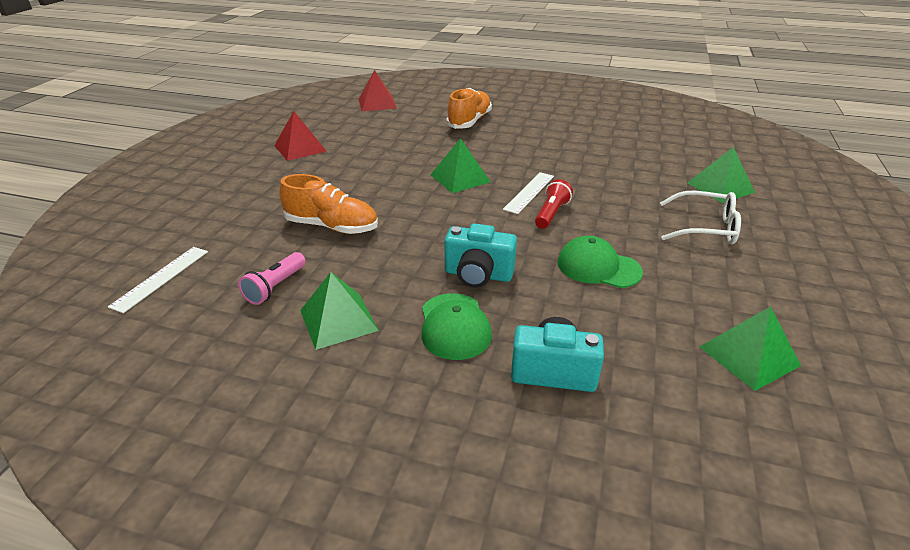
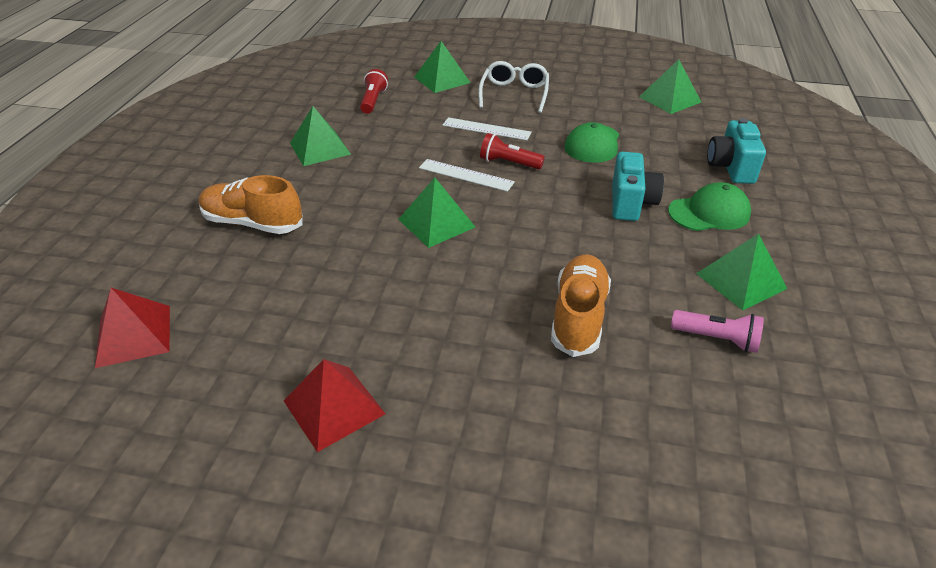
camera: 95 degrees left, 5 degrees up
(161, 278) = (757, 461): white ruler -> white ruler (486, 129)
(566, 137) = (320, 148): none -> green pyramid
(656, 155) = (373, 101): none -> red flashlight

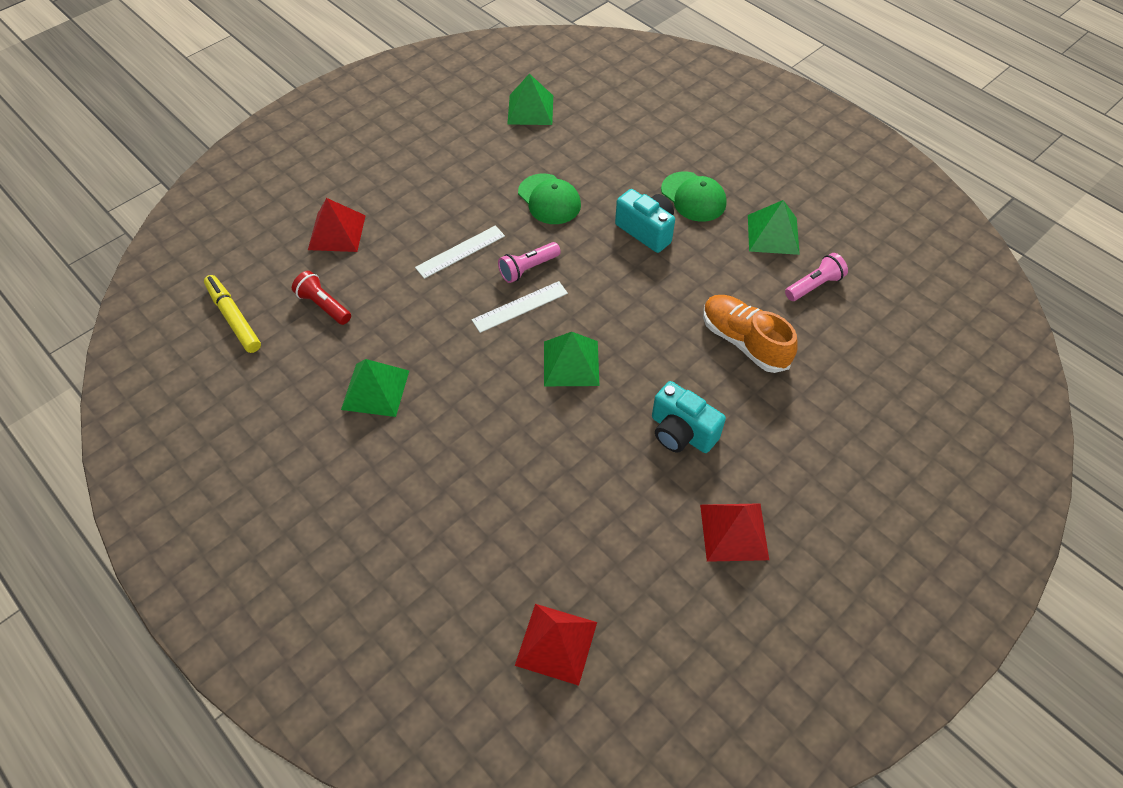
camera: 55 degrees left, 15 degrees up
(253, 223) = (460, 495): orange shoe -> none
(329, 78) = (234, 318): none -> yellow marker
(442, 80) = (337, 232): green pyramid -> red pyramid
(509, 163) = (528, 268): red flashlight -> pink flashlight
(514, 94) = (419, 198): white glasses -> none
(709, 212) = (693, 197): green cap -> green cap turned 120 degrees clockwise
(731, 168) = (653, 146): turquoise camera -> turquoise camera (681, 432)

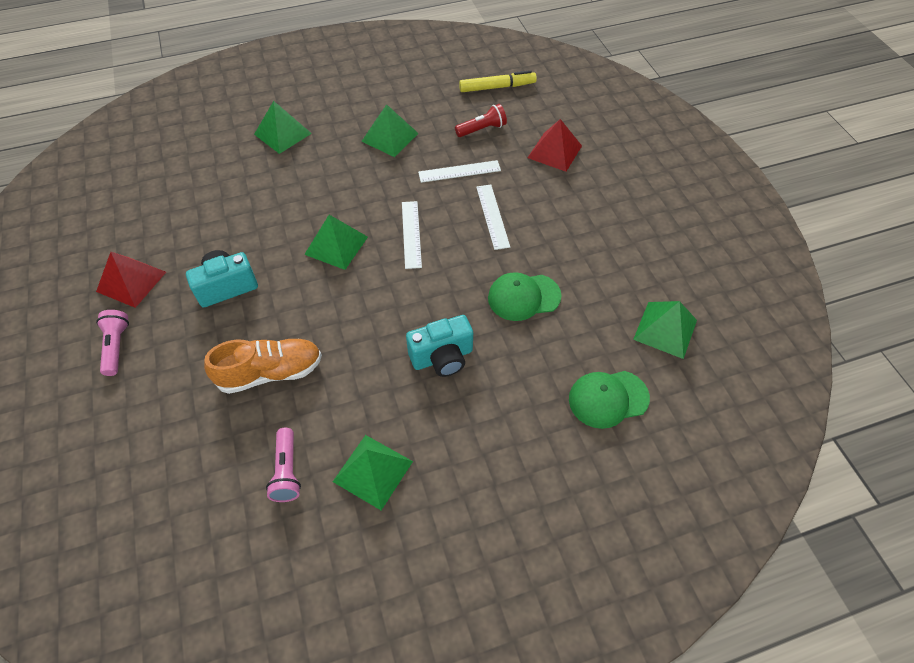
camera: 115 degrees right, 0 degrees up
(406, 301) = (459, 171): none -> white ruler
(419, 513) = (283, 133): none -> green pyramid
(528, 268) = (448, 253): pink flashlight -> pink flashlight (116, 347)
(556, 643) = (152, 166): red pyramid -> none
(693, 197) = (465, 421): green cap -> green cap (608, 399)

